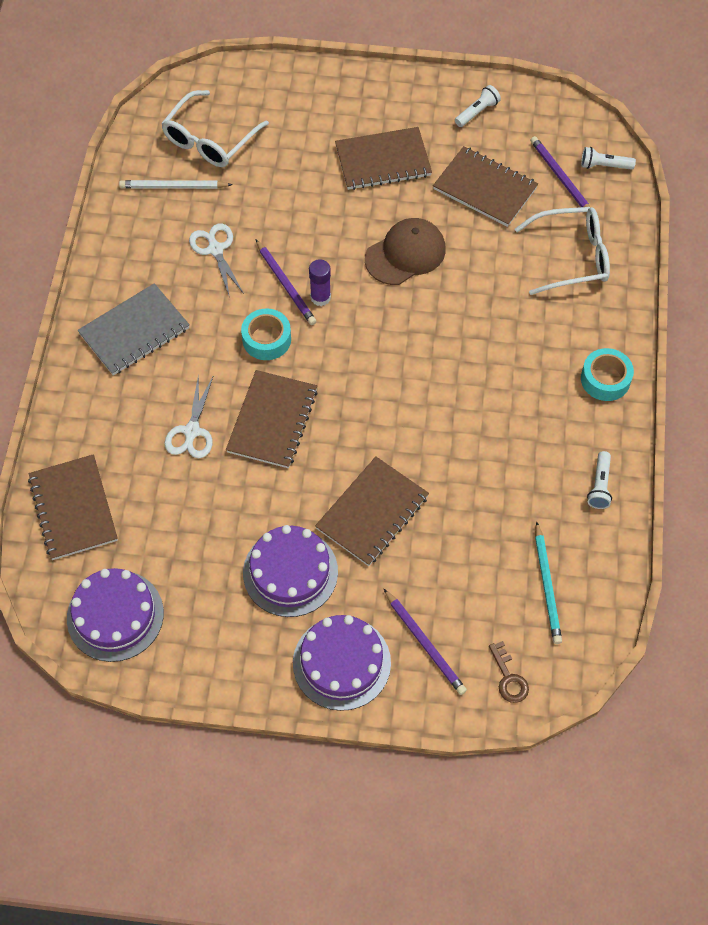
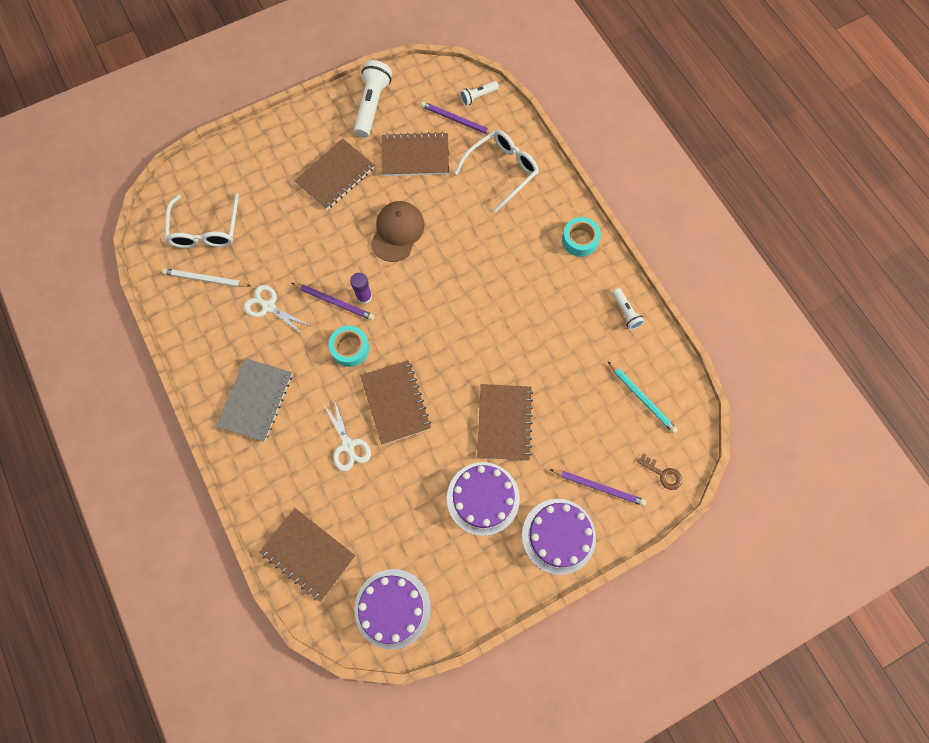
camera: 35 degrees left, 10 degrees up
(173, 187) = (205, 279): white pencil -> white pencil turned 45 degrees clockwise
(477, 112) = (372, 105): white flashlight -> white flashlight, size x1.87

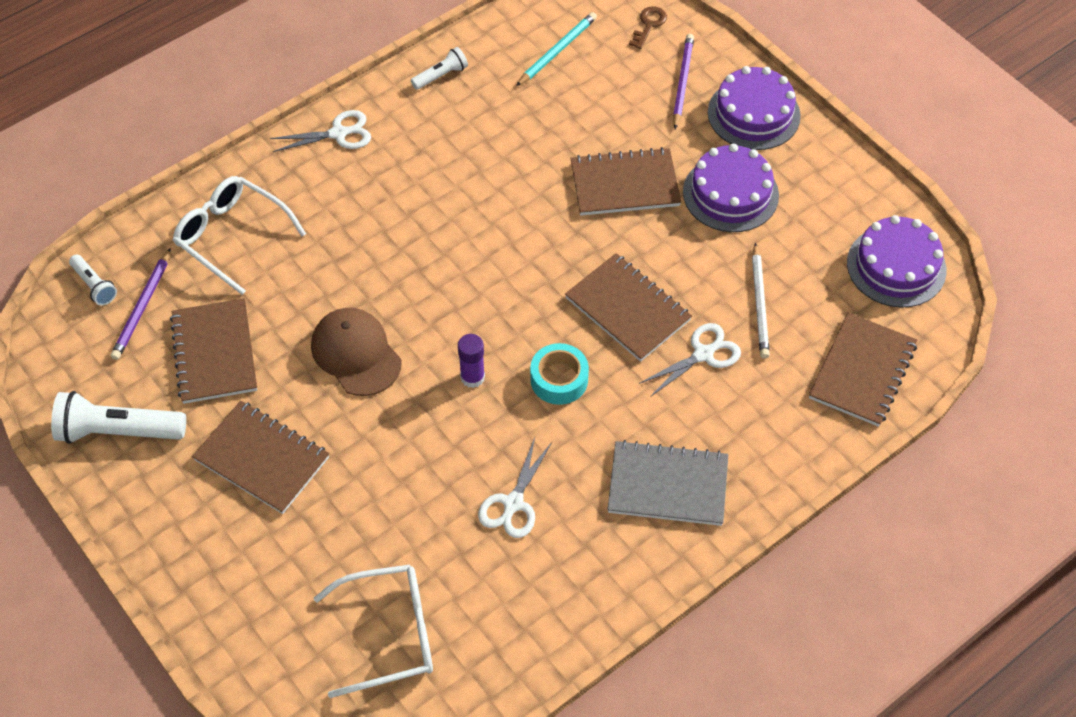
camera: 100 degrees left, 15 degrees down
(205, 279) = (482, 609): white pencil -> white pencil (760, 304)
(334, 302) = (488, 414): purple pencil -> none
(395, 403) = (627, 309): brown notebook -> brown notebook turned 75 degrees clockwise
(397, 232) = (356, 353): brown cap -> brown cap turned 45 degrees clockwise
(580, 240) = (339, 133): turquoise tape -> white scissors

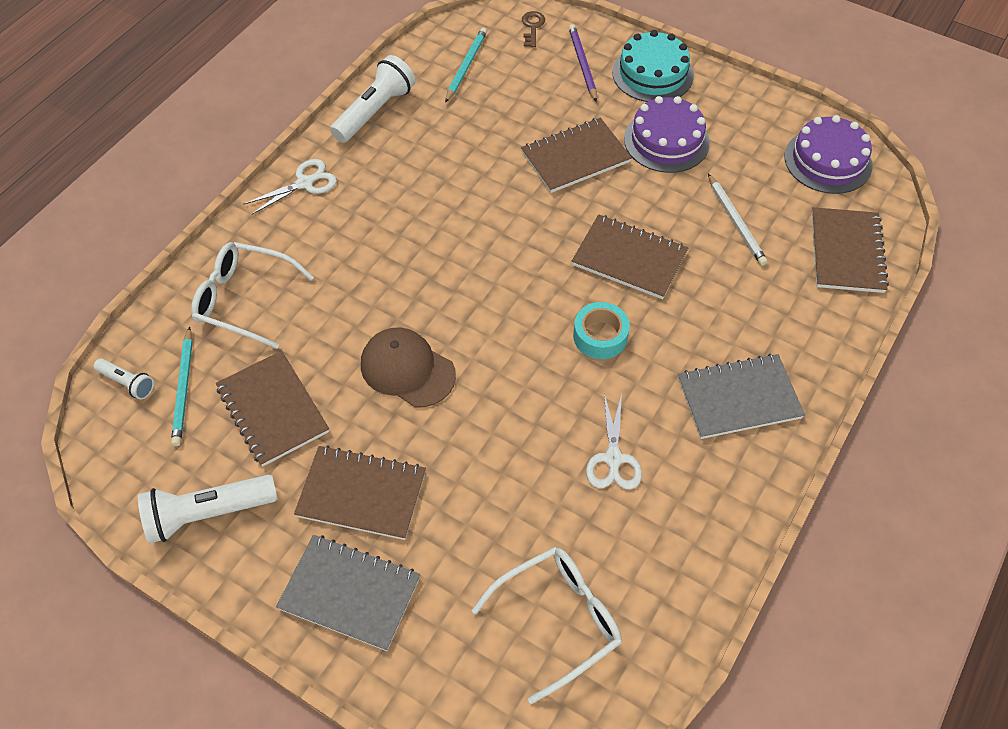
camera: 20 degrees left, 0 degrees up
(142, 307) = (184, 389): purple pencil -> turquoise pencil
(213, 545) = (350, 593): none -> grey notebook
(441, 76) = (375, 111): white flashlight -> white flashlight, size x1.87
(472, 377) = (523, 358): purple glue stick -> none
(703, 354) = (711, 277): white scissors -> none
(753, 114) = (652, 74): purple cake -> turquoise cake

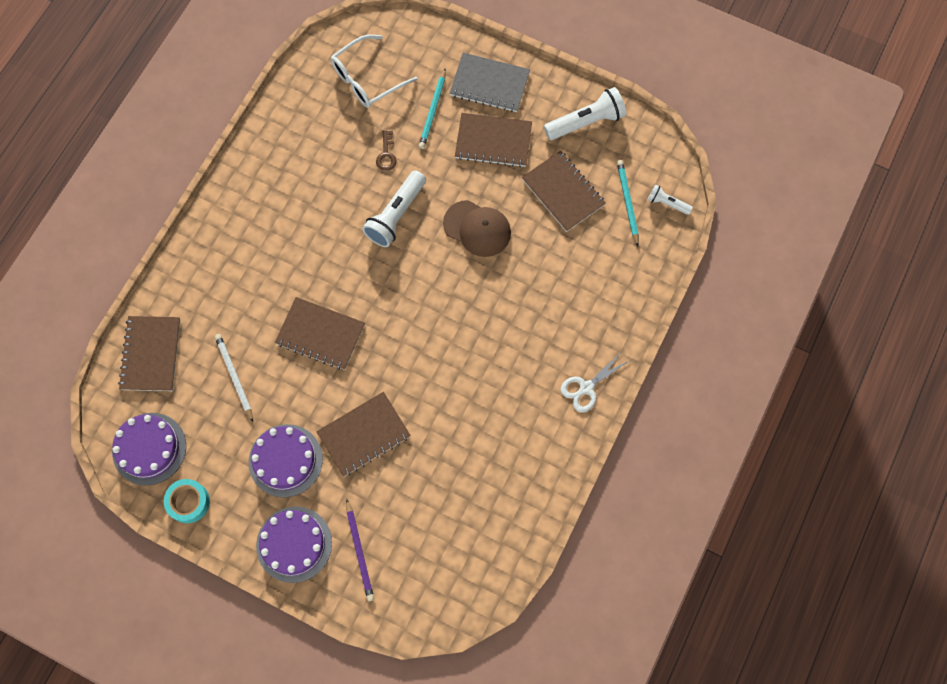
camera: 175 degrees right, 15 degrees up
(244, 299) = (605, 275): white glasses -> none
(375, 111) = (543, 474): white flashlight -> white flashlight (396, 215)
(466, 66) = (468, 539): turquoise pencil -> turquoise pencil (433, 111)
(532, 27) = (409, 601): brown key -> brown key (386, 154)
(600, 336) = (343, 265): turquoise tape -> turquoise tape (188, 502)
(613, 459) = (334, 176): white scissors -> none
(652, 74) = (294, 544): turquoise cake -> purple cake
(739, 398) = (248, 225): grey notebook -> none

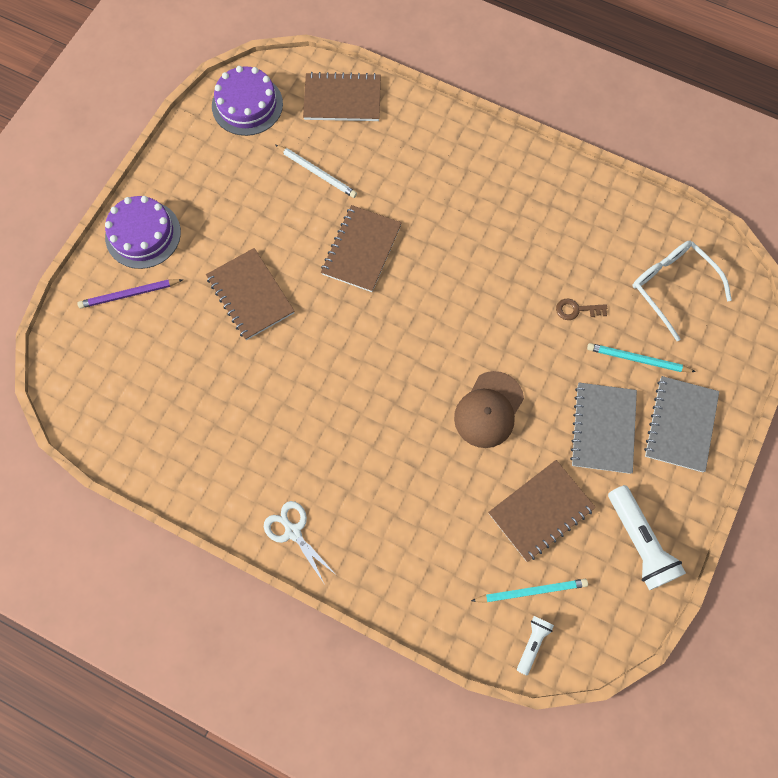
camera: 90 degrees right, 0 degrees up
(188, 502) = (192, 141): turquoise tape -> none
(234, 377) = (317, 172): white pencil -> white pencil turned 60 degrees clockwise
(285, 460) = (228, 223): purple cake -> none
(396, 215) = (501, 322): white flashlight -> none
(493, 141) = (603, 428): brown notebook -> grey notebook

